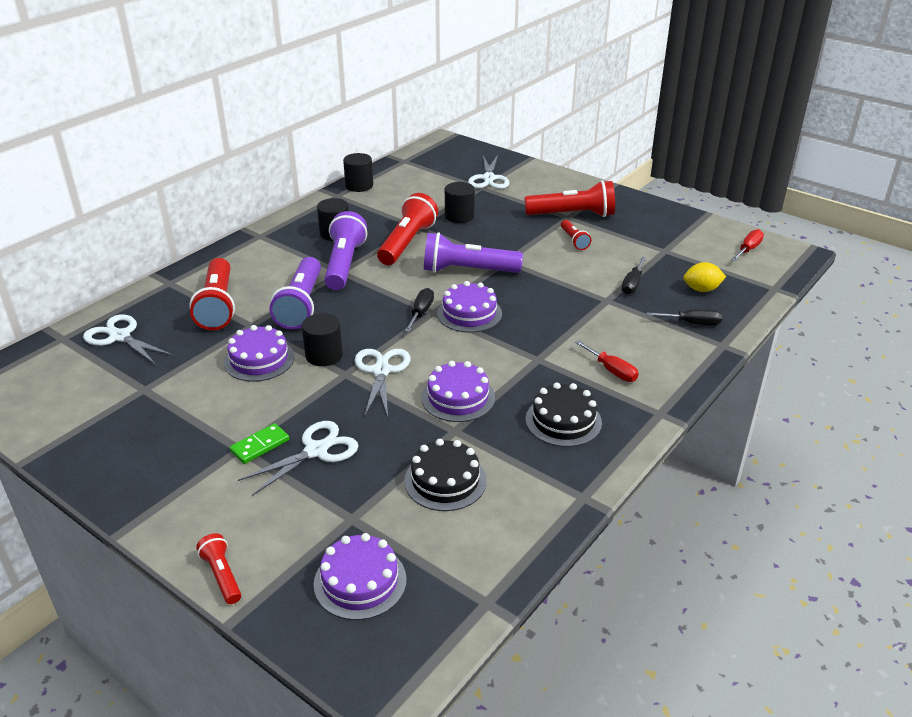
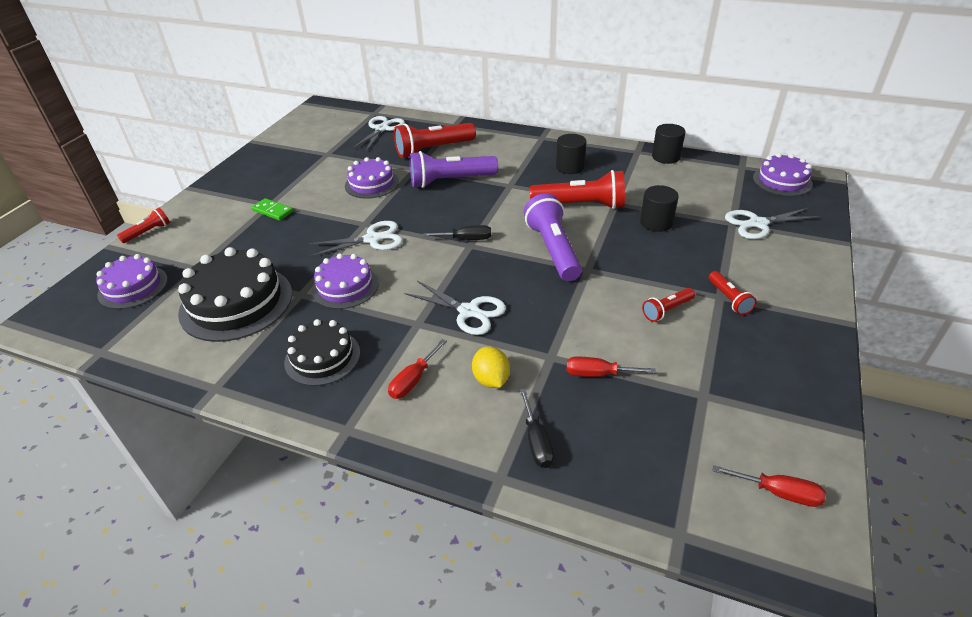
camera: 75 degrees right, 5 degrees up
(316, 451) = (269, 235): white scissors -> white scissors (469, 311)
(324, 355) = (385, 208): black cylinder -> none
(344, 264) = (522, 184): purple flashlight -> none
(445, 481) = (236, 302): black cake -> black cake, size x1.62
(469, 313) = (477, 266): purple cake -> purple cake (782, 181)
(572, 215) = (728, 299): red flashlight -> red flashlight, size x0.51
(632, 284) = (598, 374): black screwdriver -> red screwdriver
(701, 289) = (624, 444): yellow lemon -> yellow lemon (491, 379)

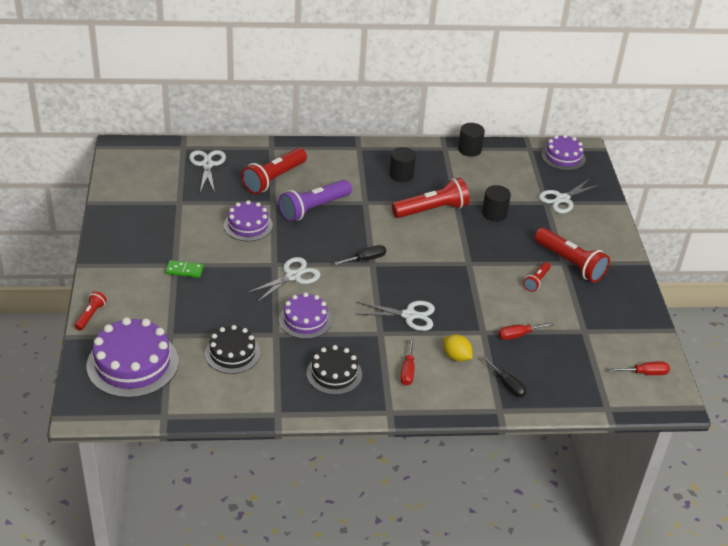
camera: 30 degrees left, 0 degrees up
(133, 287) = (132, 363): purple cake -> purple cake, size x1.62
(236, 302) = (232, 353): black cake -> black cake, size x0.62
(553, 250) = (435, 253): purple flashlight -> none
(728, 299) = (570, 263): red flashlight -> red flashlight, size x1.96

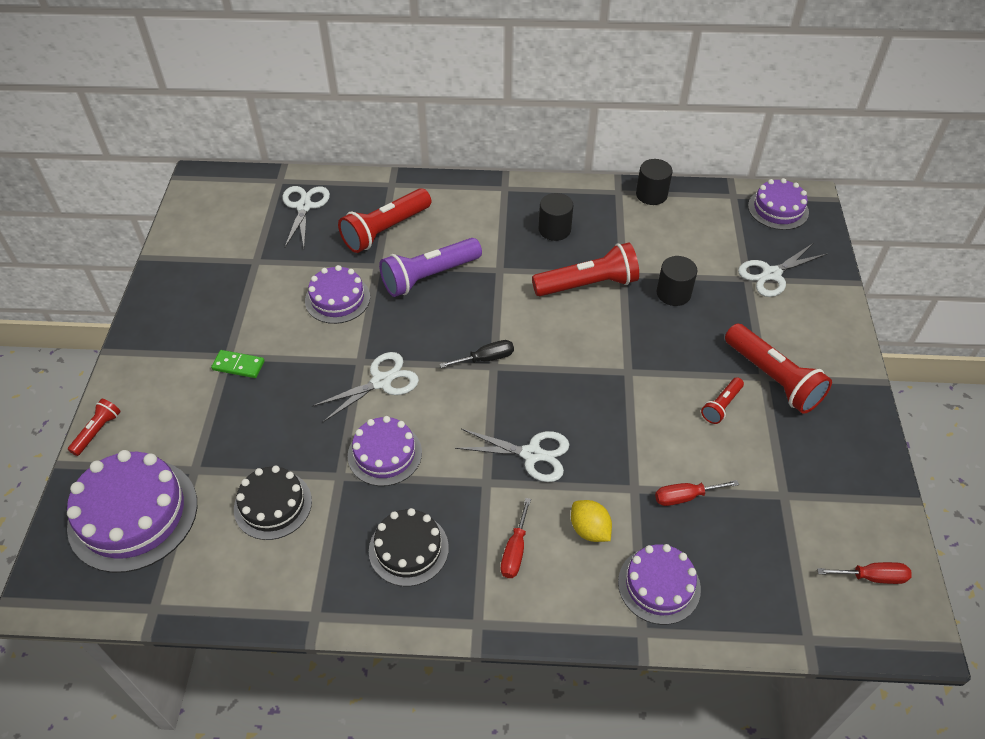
camera: 10 degrees right, 10 degrees up
(507, 385) = (659, 585): black screwdriver -> purple cake

